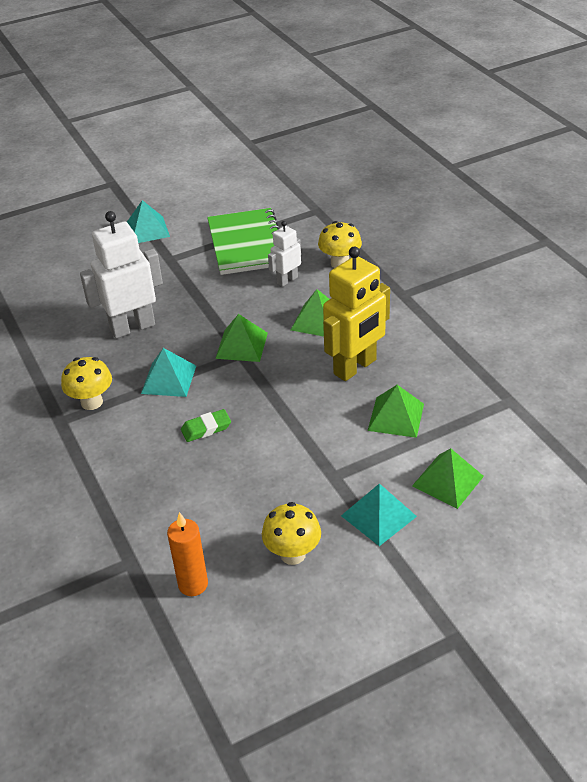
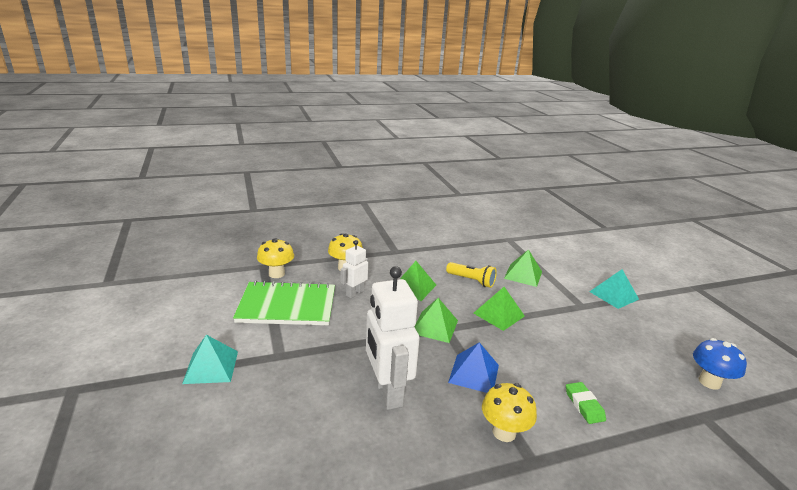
camera: 85 degrees left, 15 degrees down
(169, 379) = (474, 373): turquoise pyramid -> blue pyramid
(193, 584) = (709, 382): orange candle -> blue mushroom
(206, 428) = (539, 357): green eraser -> green eraser (584, 405)
(287, 280) = (354, 293): white robot -> white robot turned 75 degrees clockwise
(293, 554) = (659, 332): yellow mushroom -> yellow mushroom (276, 274)
(355, 367) = (471, 281): yellow robot -> yellow flashlight
(447, 481) = (578, 268): green pyramid -> green pyramid (498, 314)

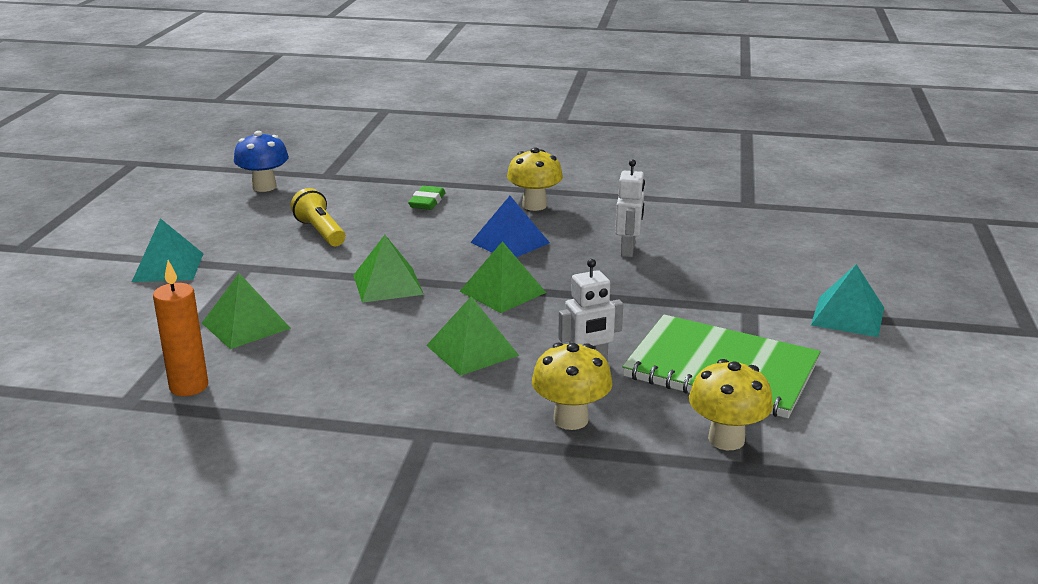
camera: 150 degrees left, 0 degrees up
(387, 392) = (628, 250): white robot -> white robot, size x0.54
(471, 281) = (354, 337): yellow flashlight -> yellow flashlight (320, 232)
(499, 248) = (189, 386): none -> orange candle

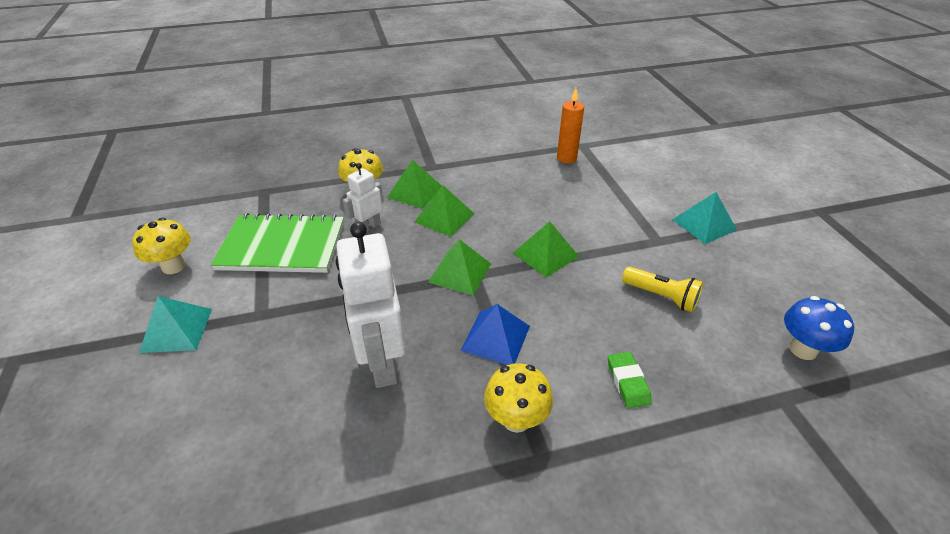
camera: 155 degrees right, 15 degrees up
(246, 325) = (590, 197): green pyramid -> green pyramid (415, 192)
(628, 250) = (382, 364): white robot -> white robot, size x1.85
(726, 439) = (277, 202): yellow mushroom -> yellow mushroom (173, 266)

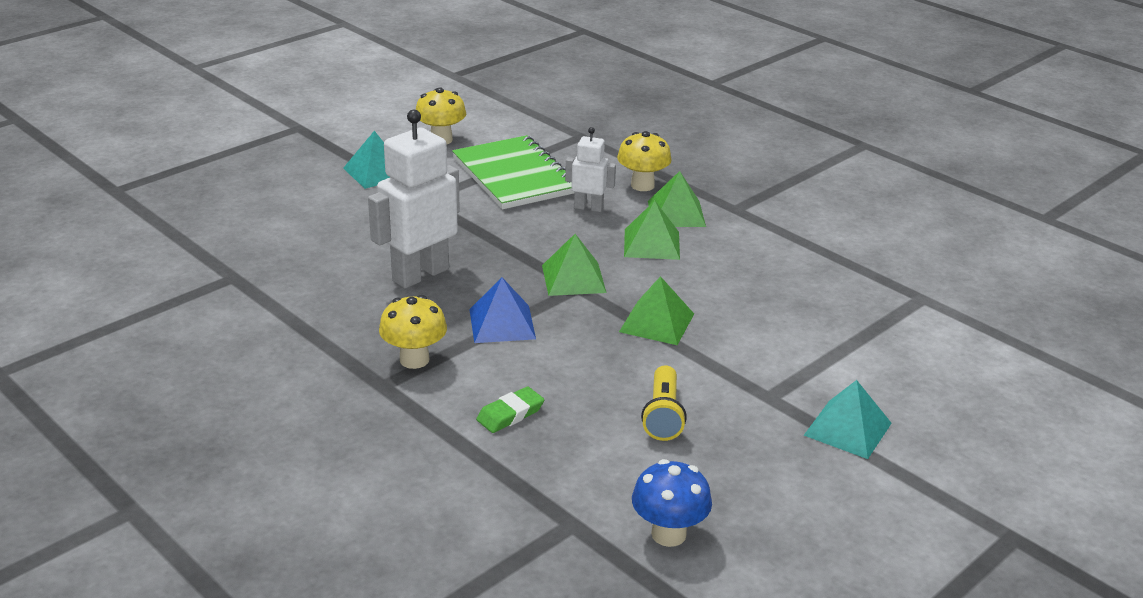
camera: 60 degrees right, 10 degrees down
(566, 158) = (872, 293): orange candle -> none

